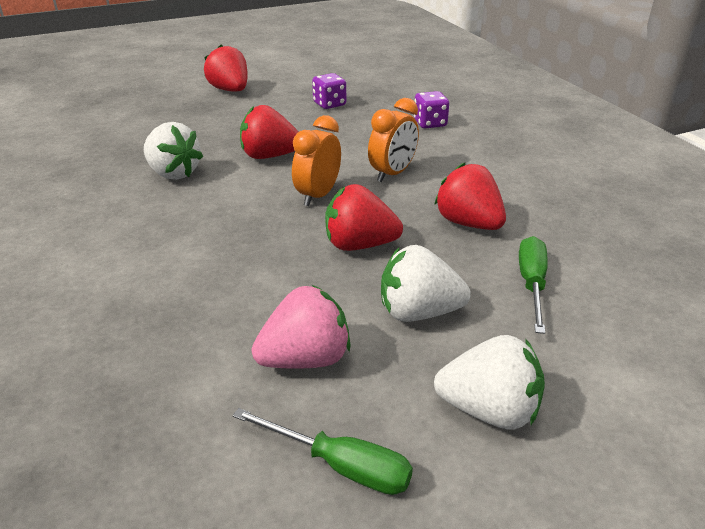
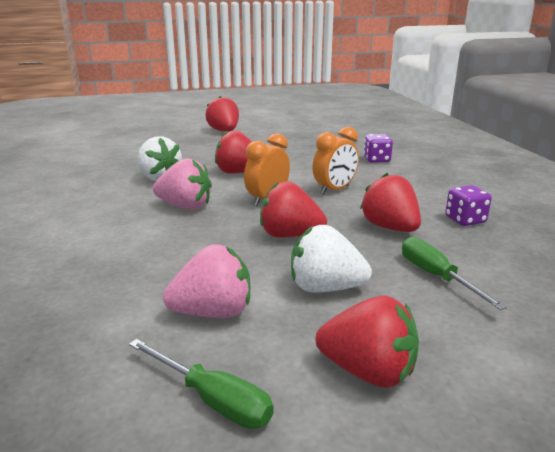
camera: 10 degrees right, 10 degrees down
(222, 214) = (185, 206): none -> pink strawberry
(329, 104) = (298, 143): purple dice -> purple dice (465, 220)
(489, 410) = (368, 371): white strawberry -> red strawberry
(532, 284) = (436, 276): green screwdriver -> green screwdriver turned 45 degrees counterclockwise

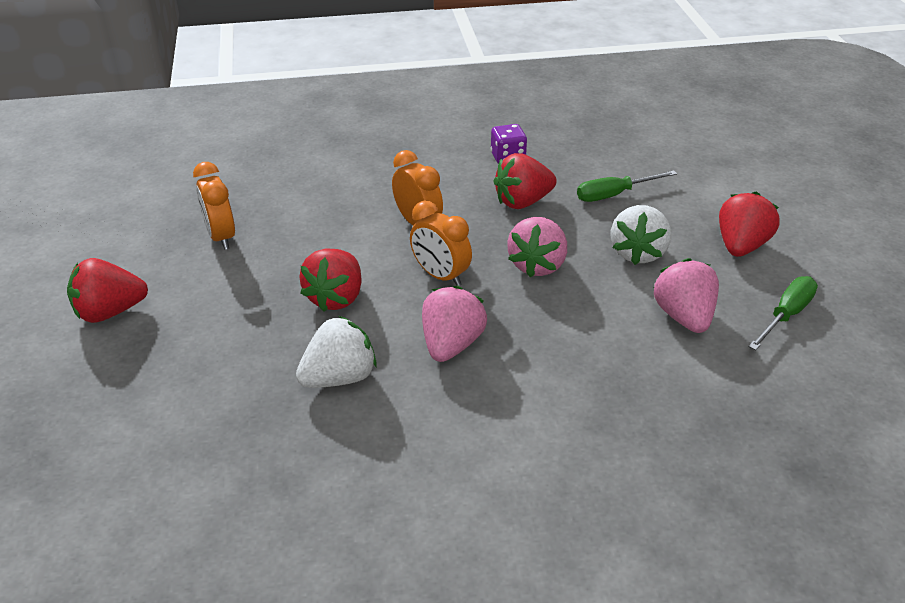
camera: 85 degrees left, 15 degrees up
(290, 235) = (537, 265): red strawberry -> pink strawberry
(296, 143) = (221, 237): none -> orange clock
(376, 160) = (320, 179): purple dice -> none

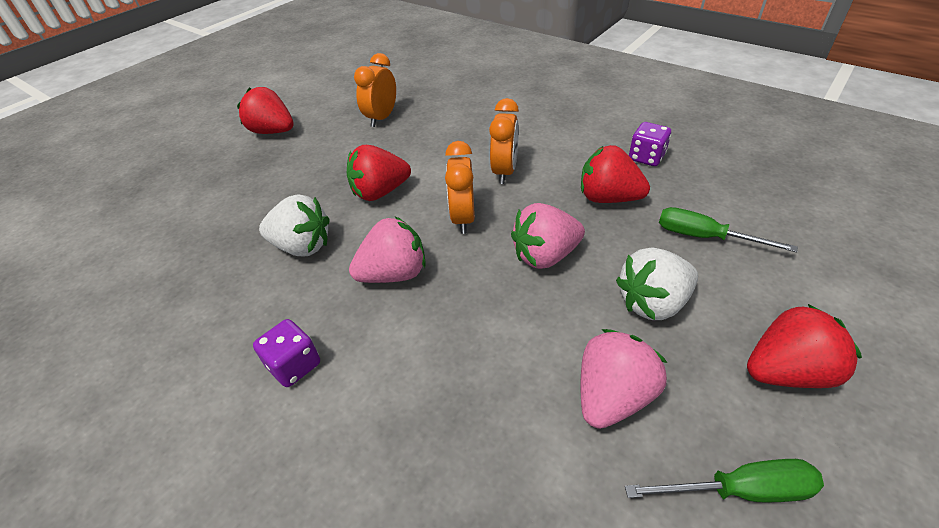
camera: 50 degrees right, 5 degrees up
(478, 445) = (294, 365): none -> purple dice

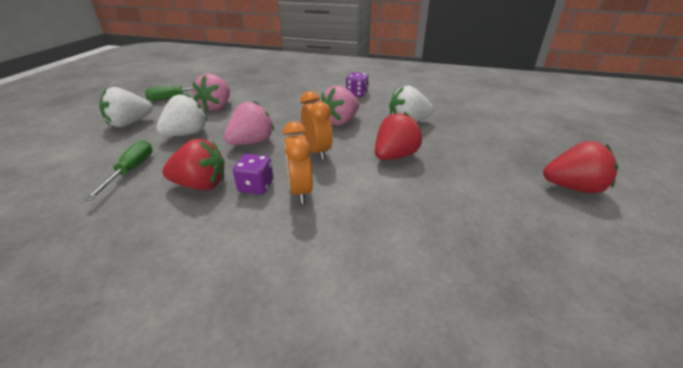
camera: 155 degrees right, 10 degrees down
(382, 118) = (487, 230): orange clock -> none
(646, 157) = (145, 237): purple dice -> purple dice (256, 186)
(704, 237) = (131, 171): green screwdriver -> green screwdriver turned 90 degrees counterclockwise
(786, 371) = (130, 123): red strawberry -> white strawberry

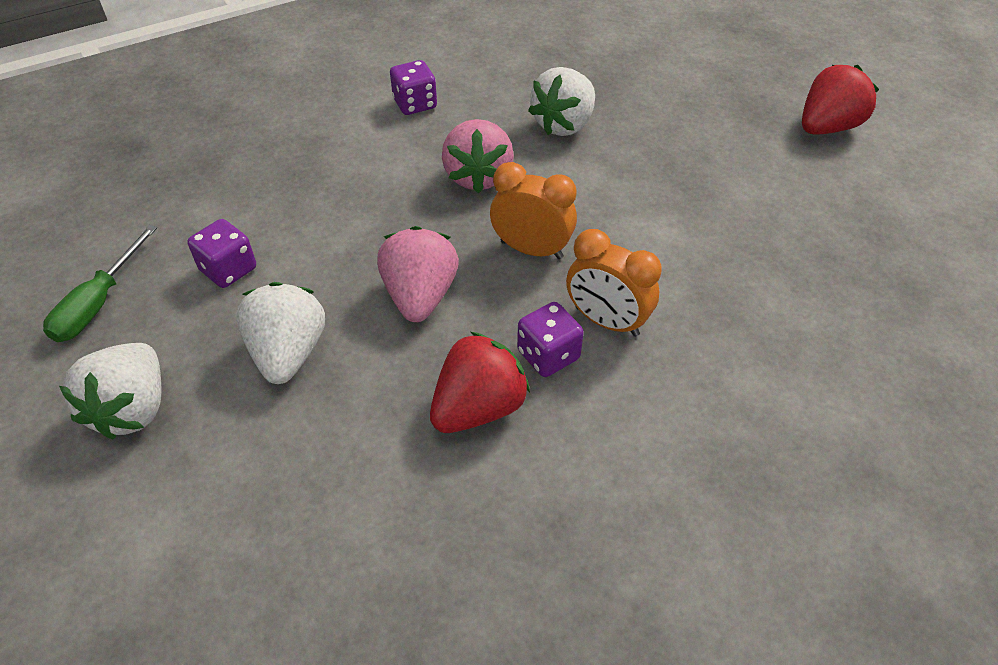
camera: 45 degrees left, 15 degrees up
(131, 171) = (335, 470): green screwdriver -> none
(217, 106) = (228, 269): pink strawberry -> purple dice
(395, 156) = (627, 194): red strawberry -> none

